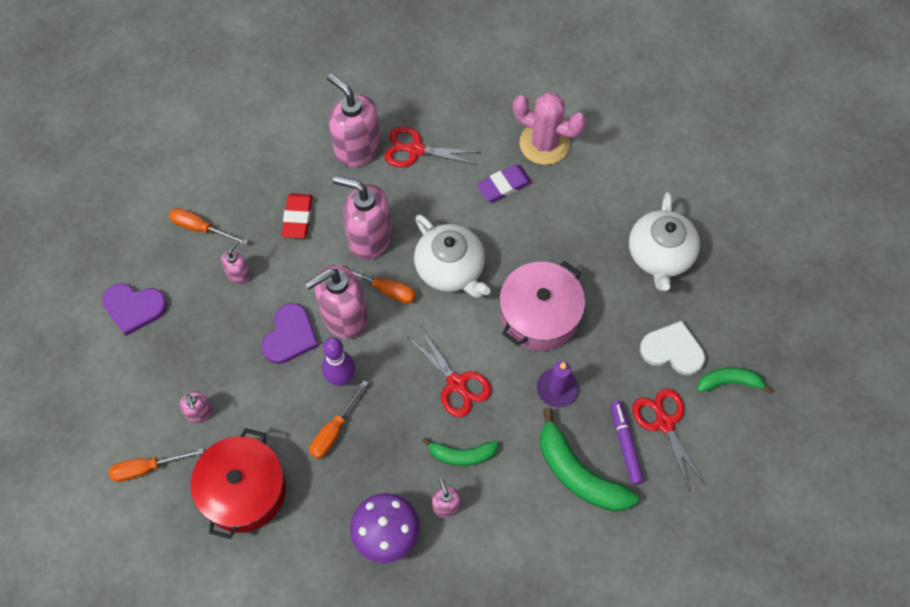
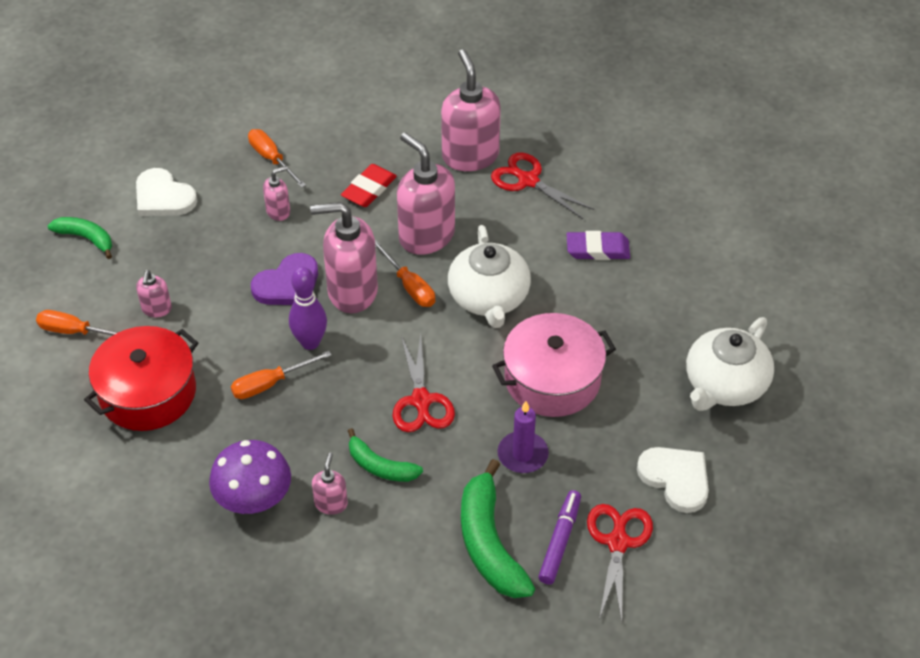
camera: 30 degrees right, 15 degrees down
(134, 308) = (163, 197): purple heart -> white heart
(544, 143) = (668, 230): pink cactus -> none
(729, 382) = (719, 539): green banana -> green banana (86, 238)

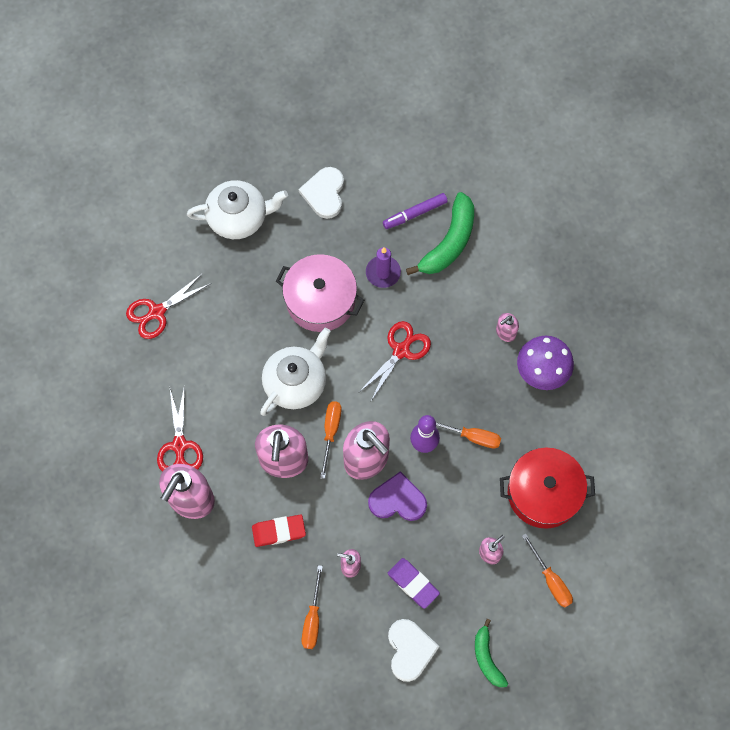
camera: 135 degrees left, 20 degrees up
(380, 466) = (460, 331): green banana -> none
(597, 249) = (200, 358): purple eraser -> purple eraser (413, 584)
(618, 541) = (388, 189): red scissors -> red scissors (156, 312)

